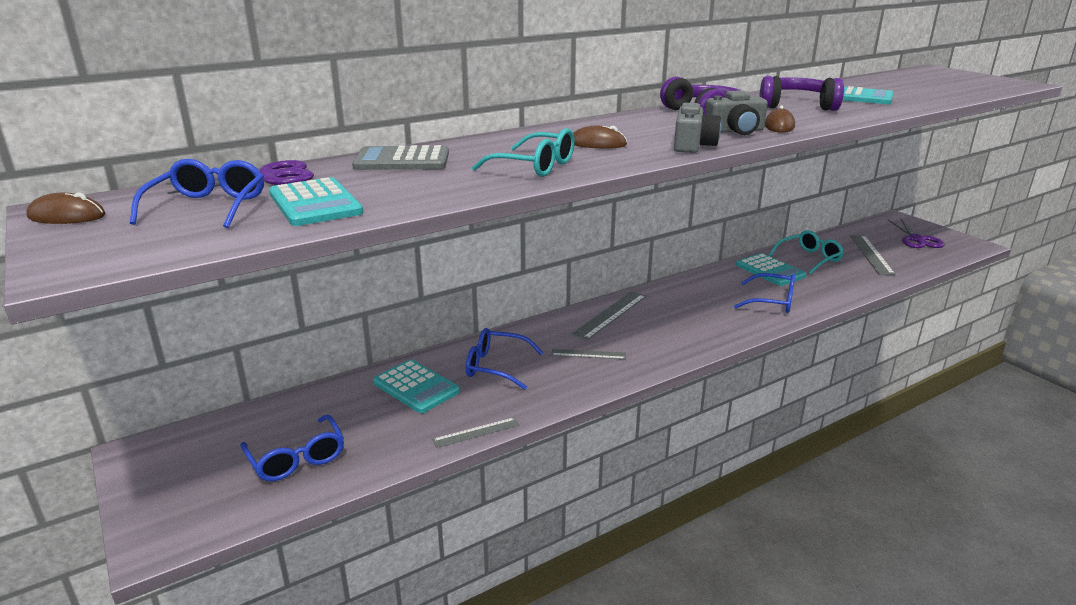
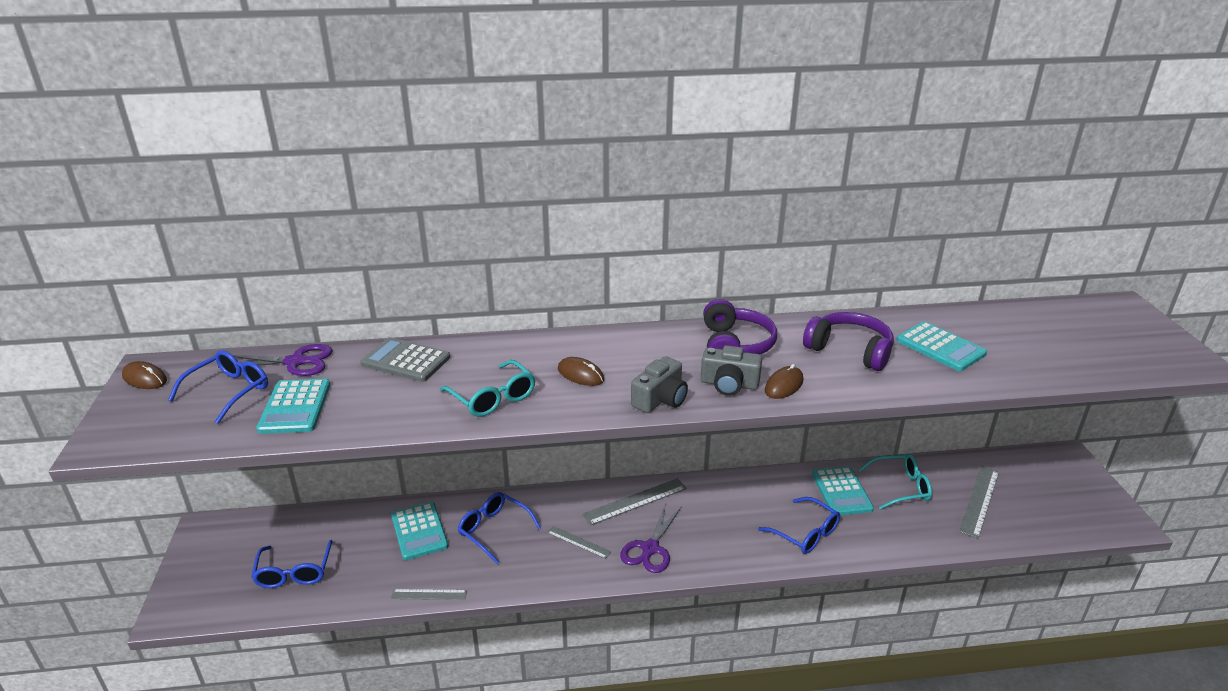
camera: 25 degrees right, 5 degrees up
(917, 239) = (1060, 494): purple scissors -> purple scissors (650, 548)

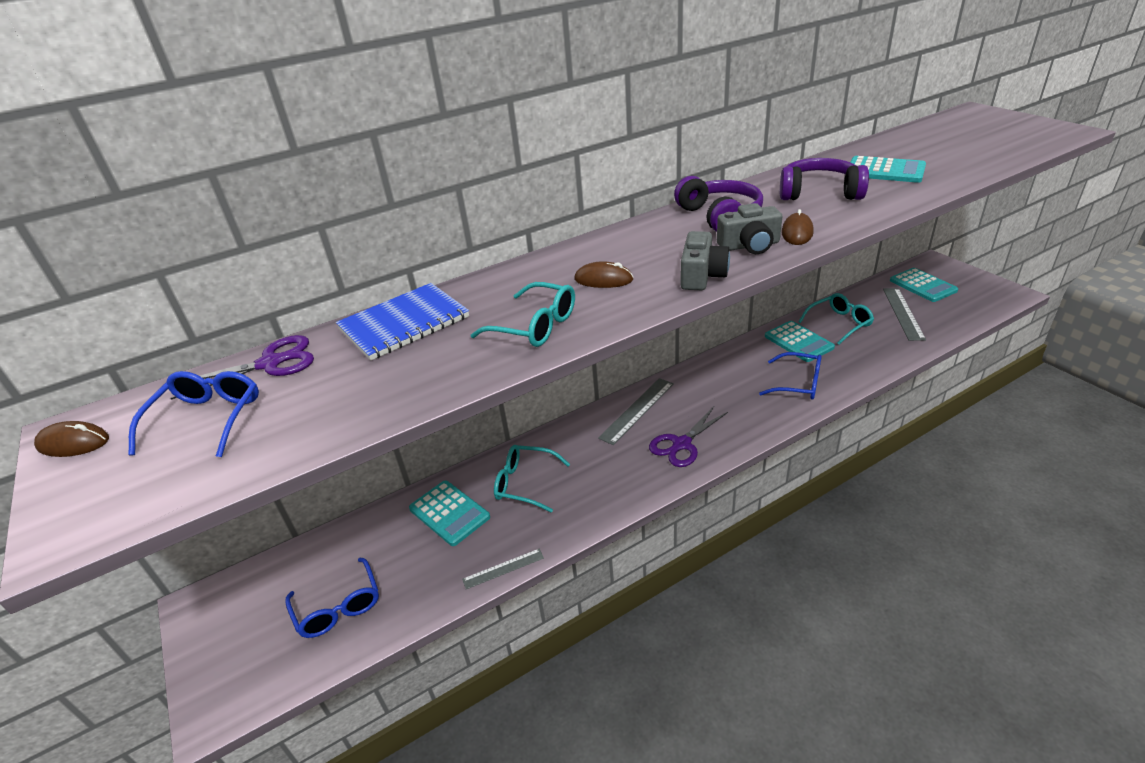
camera: 20 degrees left, 5 degrees up
(295, 407) = (310, 407): turquoise calculator -> turquoise calculator (923, 285)
(405, 361) = (404, 323): grey calculator -> blue notebook
(494, 530) = (524, 483): blue glasses -> turquoise glasses
(578, 542) = (613, 463): grey ruler -> none
(650, 548) = (682, 444): purple scissors -> purple scissors turned 45 degrees clockwise

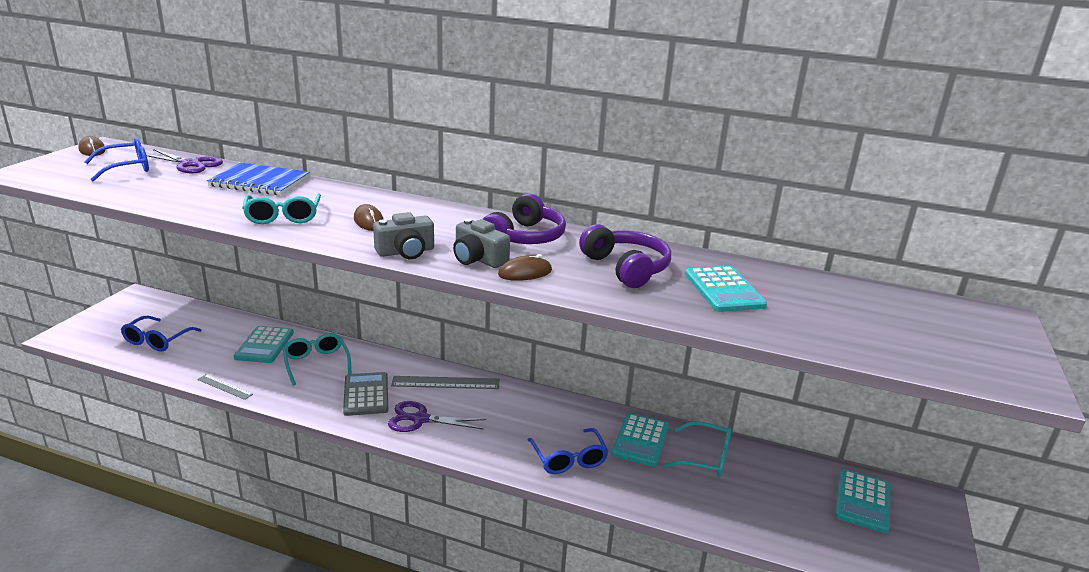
camera: 45 degrees right, 10 degrees down
(612, 466) = (366, 394): none -> grey calculator
(902, 313) = (780, 499): grey ruler -> none

